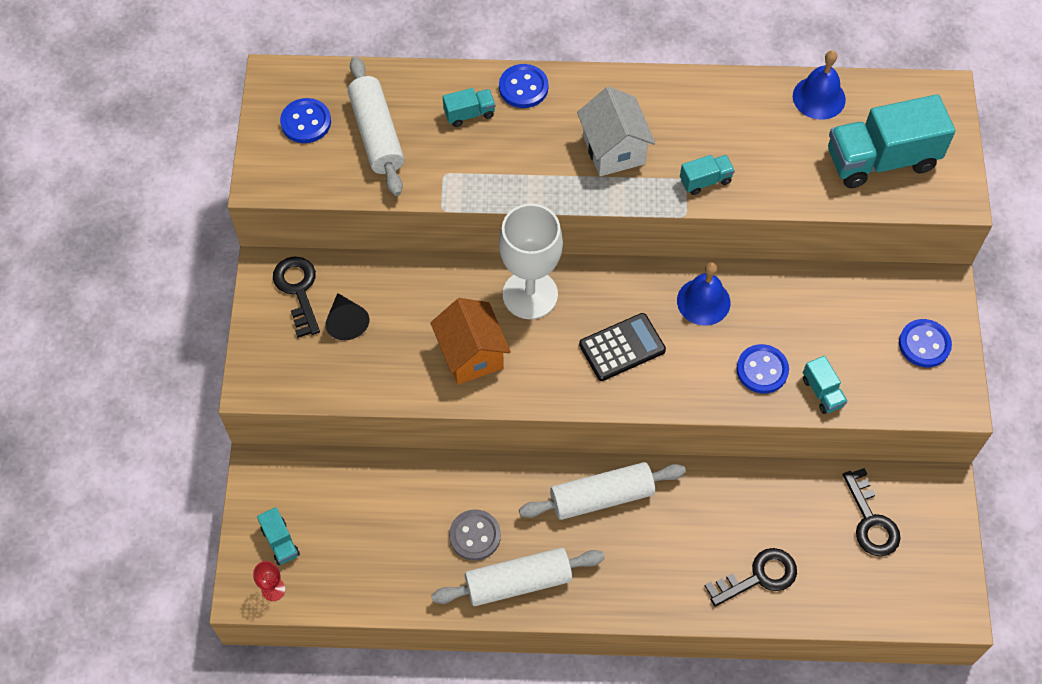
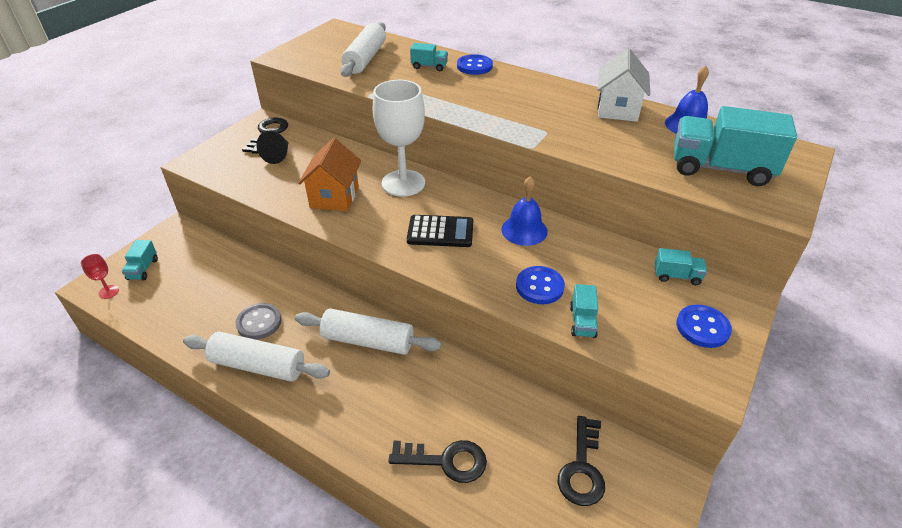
camera: 30 degrees right, 20 degrees down
(306, 122) = (332, 45): blue button -> none
(613, 150) = (508, 105): white house -> white house (618, 109)
(705, 181) = (562, 136): turquoise truck -> turquoise truck (677, 276)

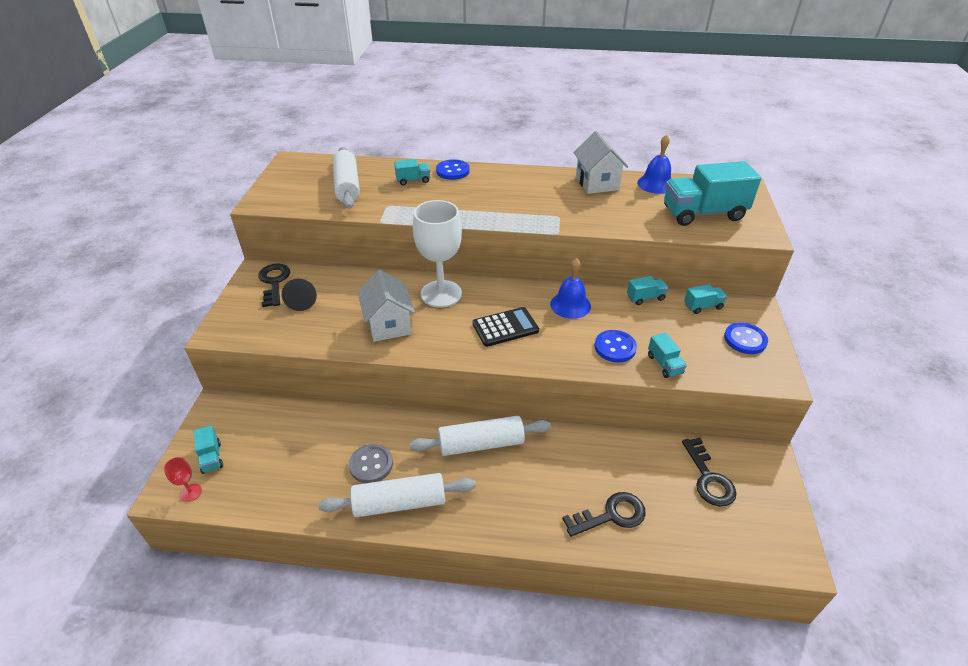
camera: 25 degrees left, 0 degrees up
(334, 197) = (389, 325): orange house -> white house
(614, 247) = (645, 298): none -> turquoise truck

